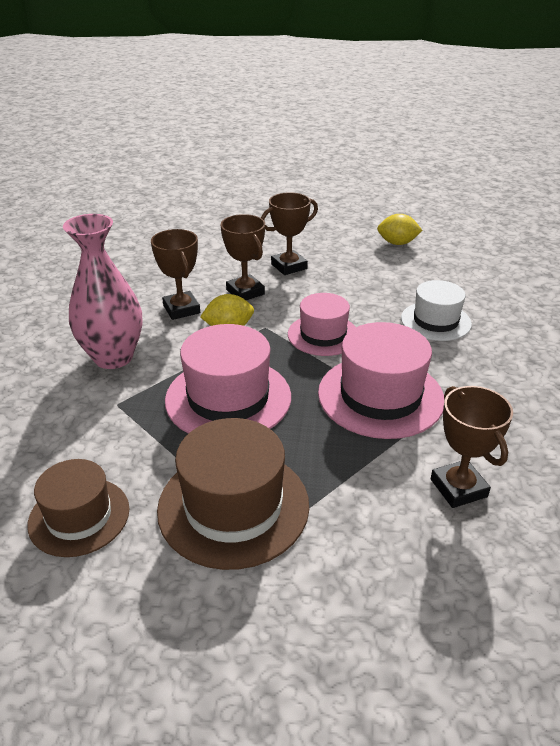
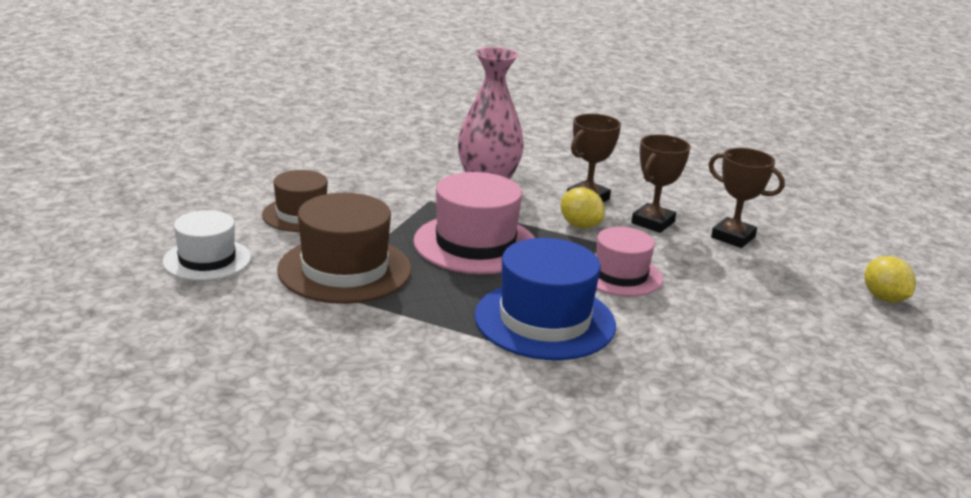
camera: 65 degrees right, 10 degrees down
(380, 396) = (544, 320): pink hat -> blue hat
(435, 321) = (724, 342): white hat -> white hat (207, 260)
(458, 488) = (436, 378): brown trophy -> none

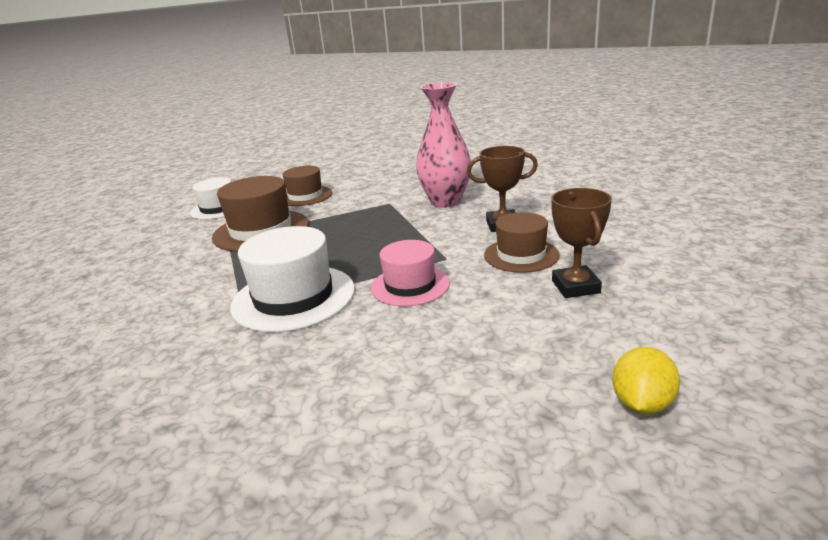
camera: 50 degrees right, 0 degrees up
(475, 244) = (359, 235): pink hat -> none
(544, 320) = (293, 297): blue hat -> white hat
(580, 225) = (455, 242): yellow lemon -> none
(653, 222) = (521, 255): brown trophy -> brown hat

